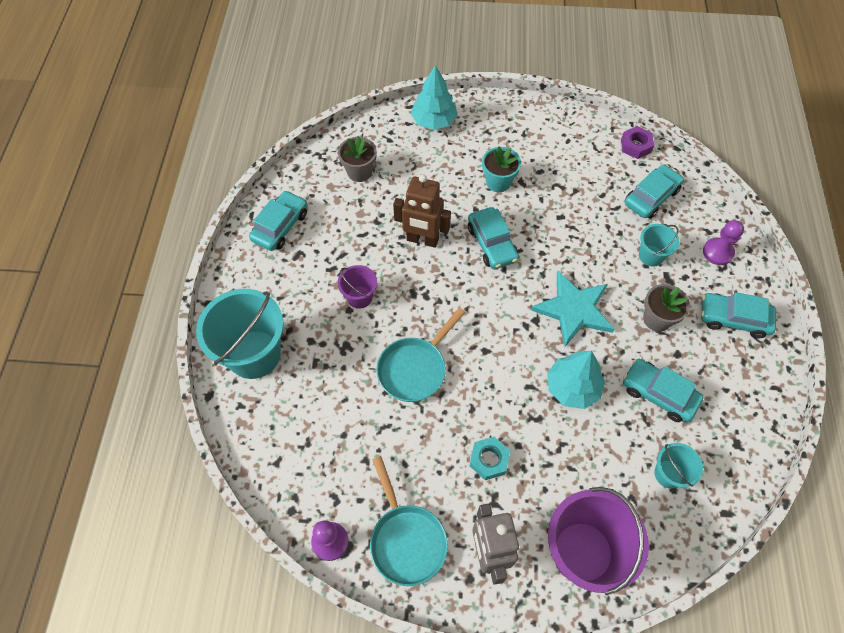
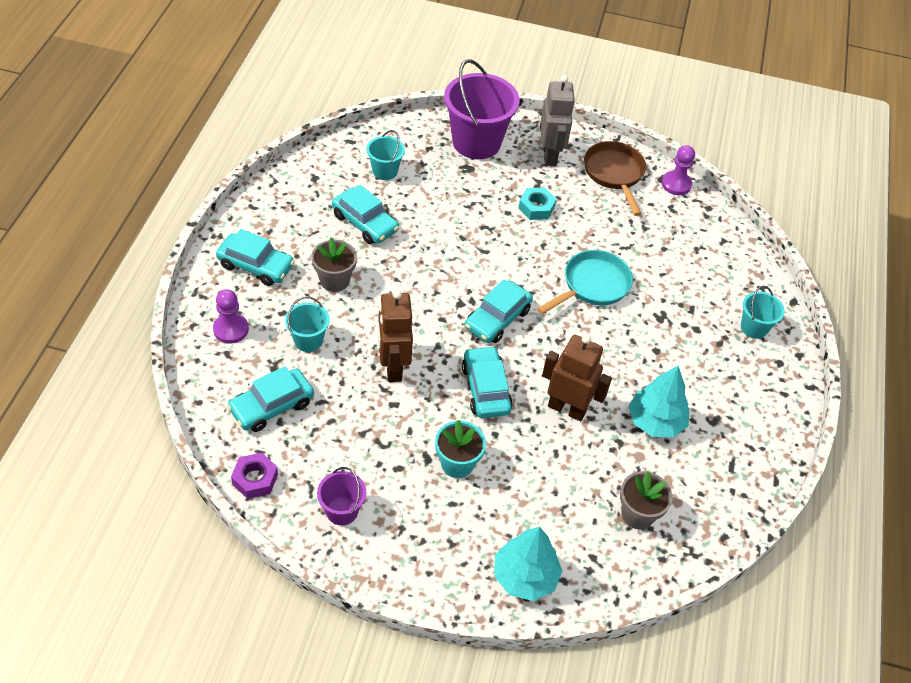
camera: 175 degrees left, 10 degrees down
(254, 354) = (754, 328): turquoise bucket -> turquoise bucket, size x0.50
(280, 226) = (738, 459): turquoise car -> turquoise car (497, 319)
(359, 297) = (644, 360): purple bucket -> purple bucket (342, 511)
(406, 540) = (614, 174): turquoise pan -> brown pan
(572, 387) = (444, 242): turquoise tree -> turquoise tree (655, 421)
(573, 246) = (393, 367): none -> brown robot
(573, 309) = (417, 305): turquoise star -> none

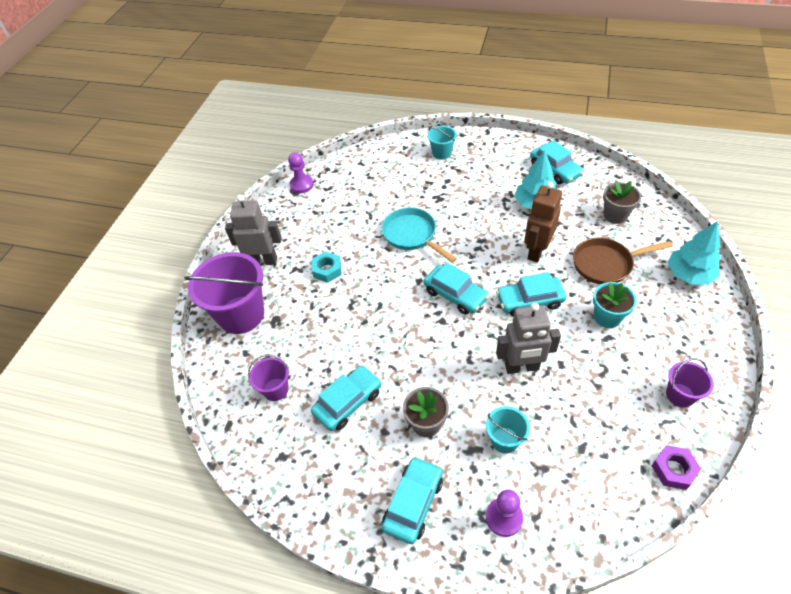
camera: 80 degrees left, 0 degrees up
(272, 406) = (589, 464): turquoise car -> turquoise car (555, 170)
(385, 171) = (275, 389): turquoise bucket -> purple bucket
(393, 367) = (522, 367): brown robot -> grey robot
(614, 174) = (288, 220): brown pan -> brown pan (606, 264)

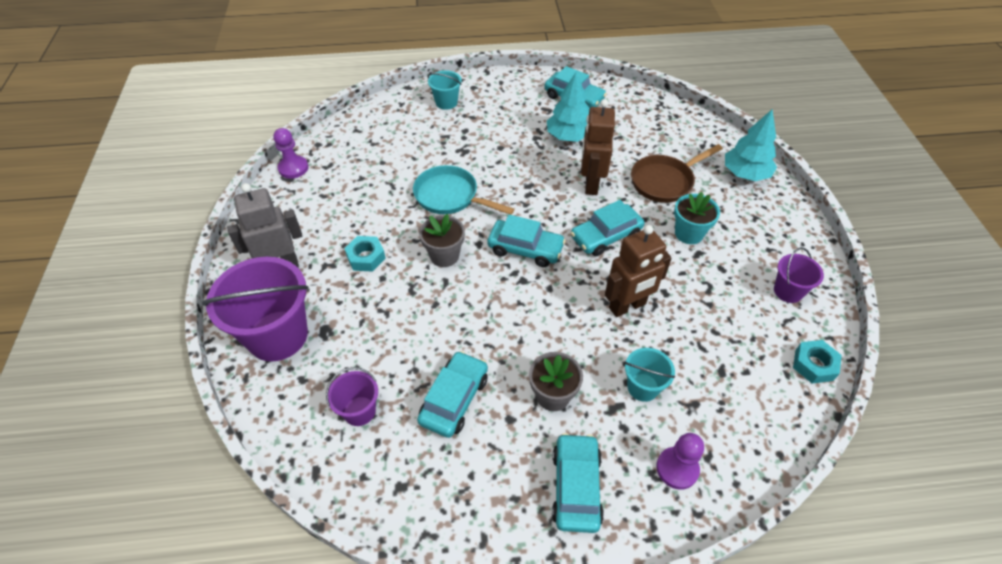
camera: 25 degrees left, 0 degrees up
(522, 367) = (627, 306): grey robot -> brown robot
(615, 215) = (652, 131): grey flower pot -> grey flower pot (444, 256)
(673, 469) = (814, 365): purple nut -> turquoise nut

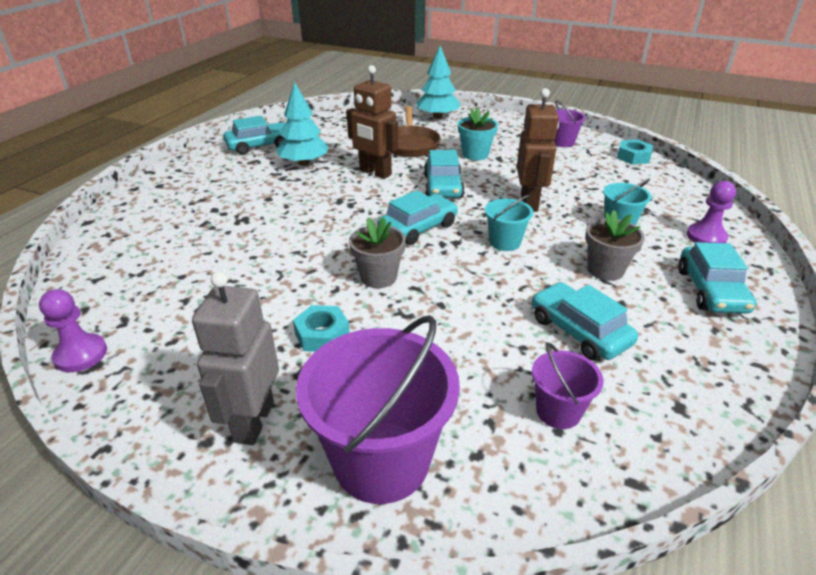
camera: 60 degrees left, 15 degrees down
(446, 102) = (155, 206): turquoise bucket -> turquoise bucket (505, 242)
(450, 196) = (298, 247): turquoise pan -> none
(576, 487) = (711, 290): turquoise car -> turquoise car turned 120 degrees counterclockwise

